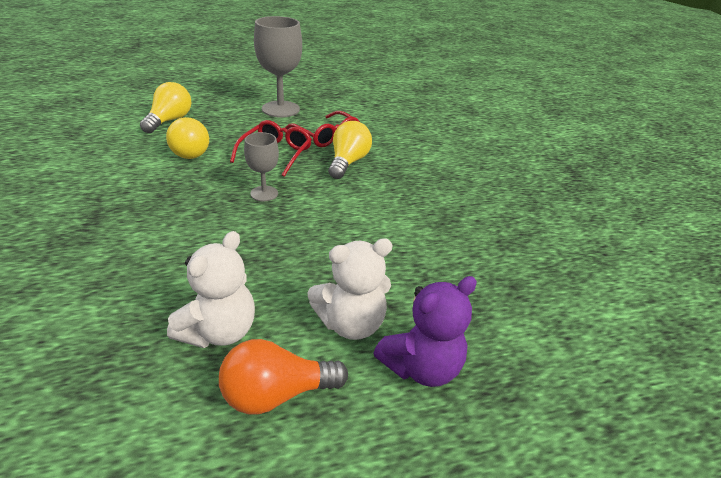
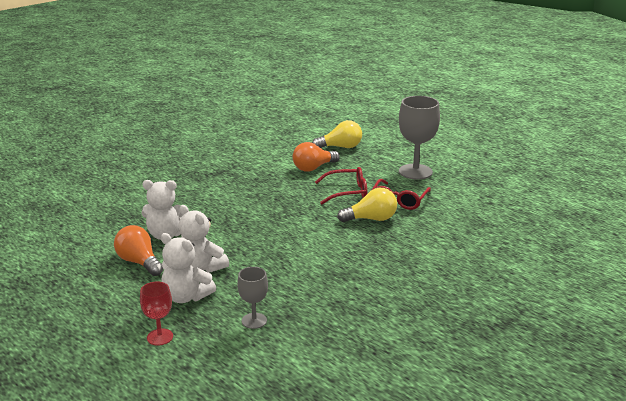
camera: 65 degrees right, 10 degrees down
(192, 151) = (313, 168): yellow light bulb -> orange light bulb
(264, 193) = (294, 205): grey goblet -> grey goblet (254, 321)
(421, 367) = (186, 297): purple teddy bear -> white teddy bear
(522, 437) = (160, 337): none -> red goblet

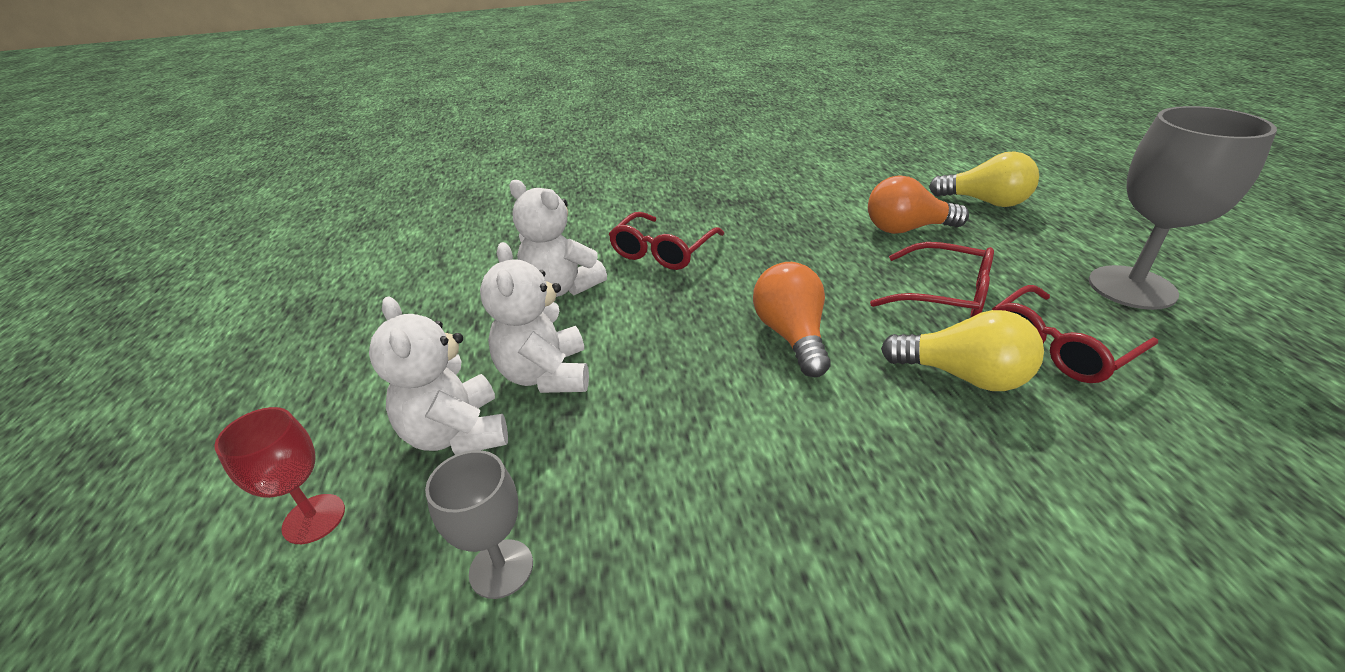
camera: 35 degrees right, 10 degrees up
(139, 262) = (473, 326): orange light bulb -> orange light bulb (791, 336)
(201, 206) = (663, 251): none -> red glasses

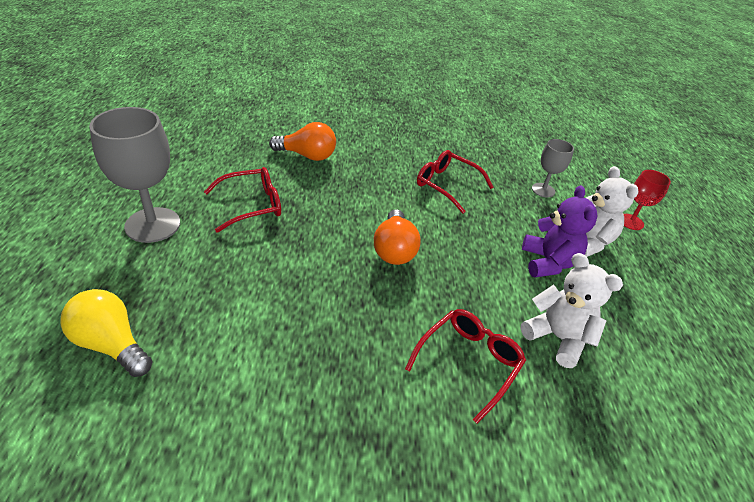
camera: 175 degrees left, 5 degrees up
(546, 375) = (548, 262): white teddy bear -> purple teddy bear
(906, 229) = (230, 326): orange light bulb -> orange light bulb (307, 155)
(943, 294) = (275, 252): red glasses -> red glasses (447, 185)
(963, 376) = (318, 205): yellow light bulb -> none

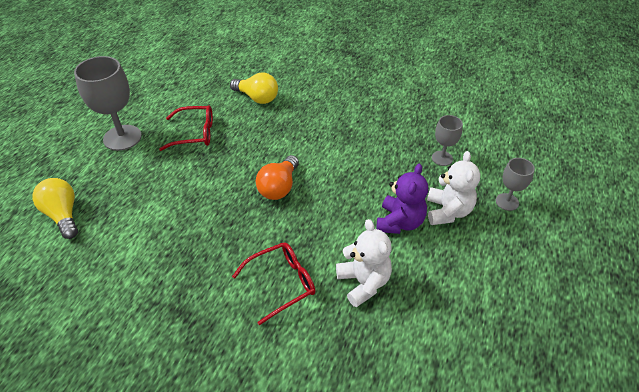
camera: 25 degrees right, 5 degrees up
(307, 155) = (257, 98): orange light bulb -> yellow light bulb
(447, 185) = (356, 140): red glasses -> none
(631, 222) = (507, 202): red goblet -> grey goblet

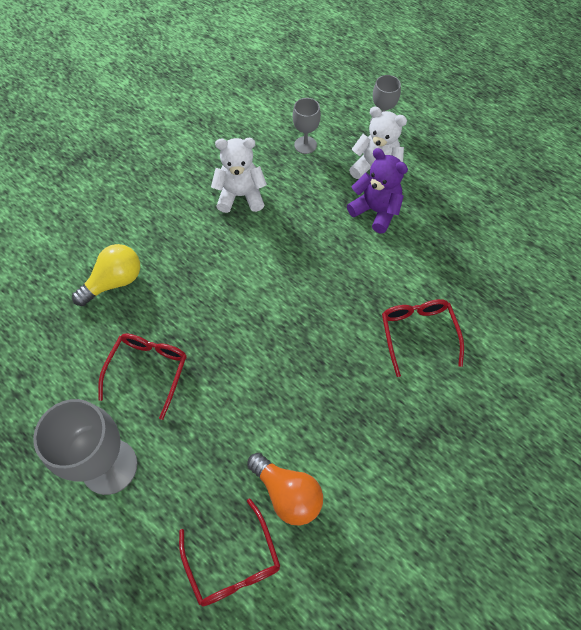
camera: 70 degrees left, 15 degrees up
(63, 215) = (232, 561): yellow light bulb -> red glasses
(279, 187) = (285, 300): orange light bulb -> orange light bulb (287, 493)
(363, 283) = (437, 265): white teddy bear -> white teddy bear (240, 196)

